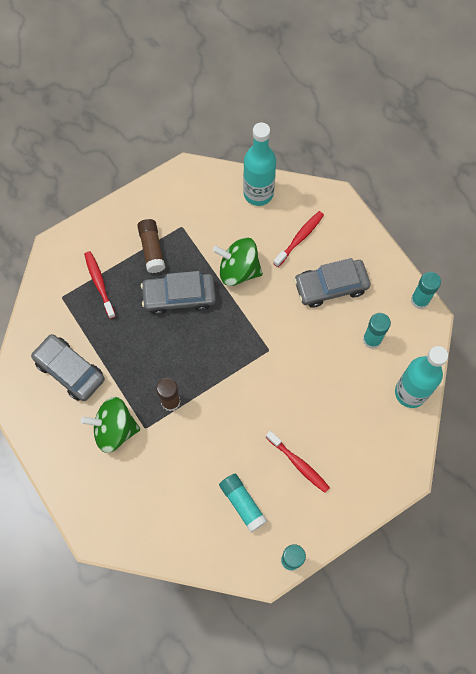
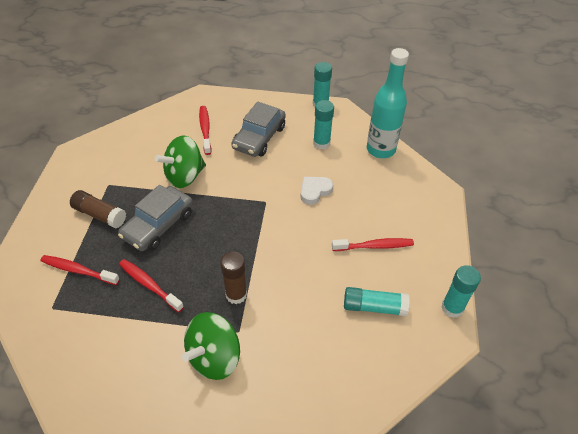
camera: 50 degrees left, 20 degrees down
(69, 370) = (121, 353): grey car -> none
(128, 338) = (149, 285): none -> red toothbrush
(258, 193) = (145, 128): turquoise bottle -> none
(313, 377) = (314, 191): none -> white heart

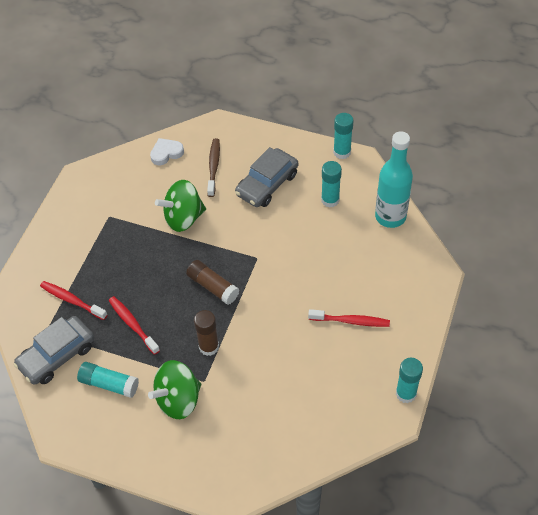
camera: 15 degrees right, 5 degrees up
(100, 215) = (97, 247): brown glue stick -> brown glue stick (213, 287)
(158, 225) = (150, 267): grey car -> grey car (57, 355)
(205, 129) = (213, 167): red toothbrush -> brown toothbrush
(314, 191) = (308, 254): white heart -> white heart (166, 153)
(374, 307) = (332, 380): turquoise glue stick -> turquoise glue stick (109, 384)

